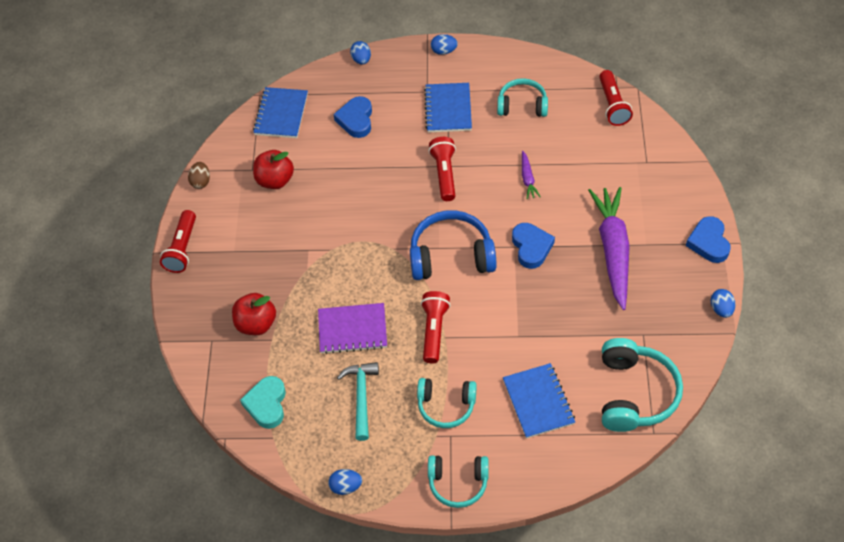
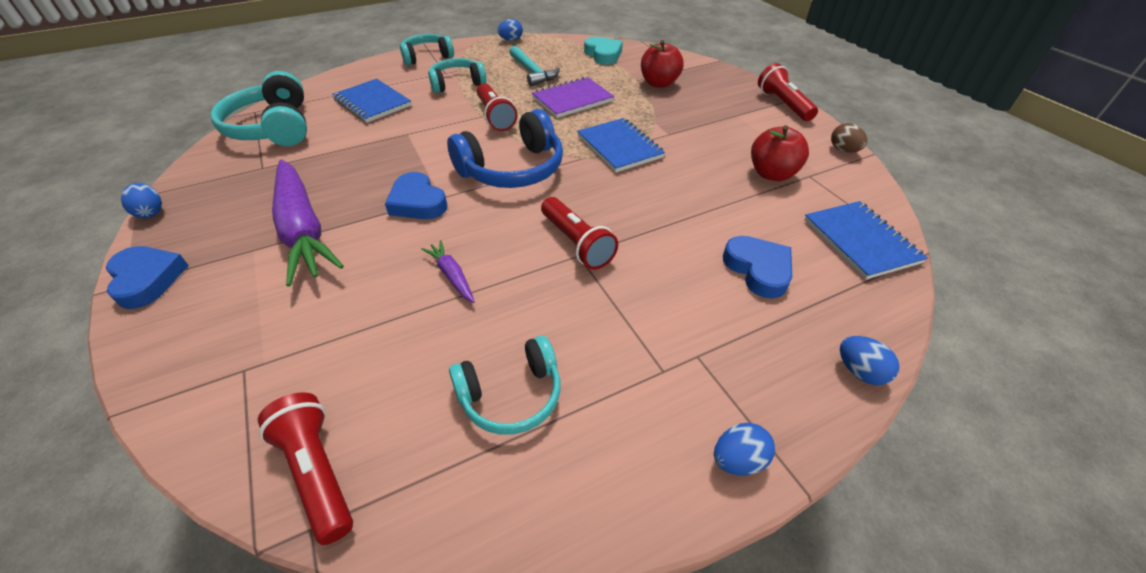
camera: 150 degrees right, 10 degrees down
(448, 109) = (638, 337): blue notebook -> blue notebook (619, 147)

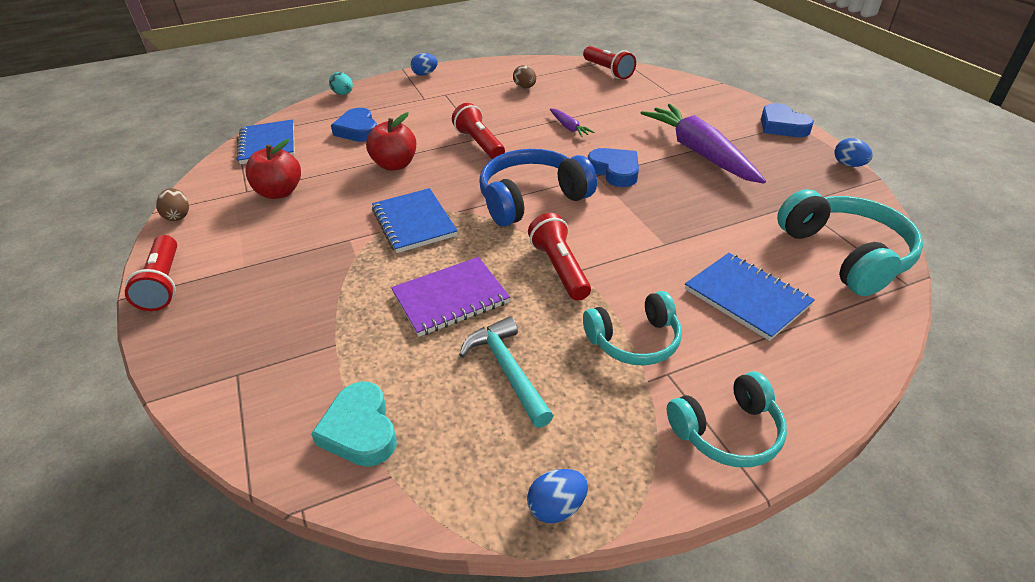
camera: 175 degrees left, 5 degrees down
(511, 395) = (525, 87): turquoise headphones -> brown egg
(659, 83) = (304, 333): red apple -> red apple (395, 165)
(859, 371) = (343, 94): blue egg -> turquoise egg

